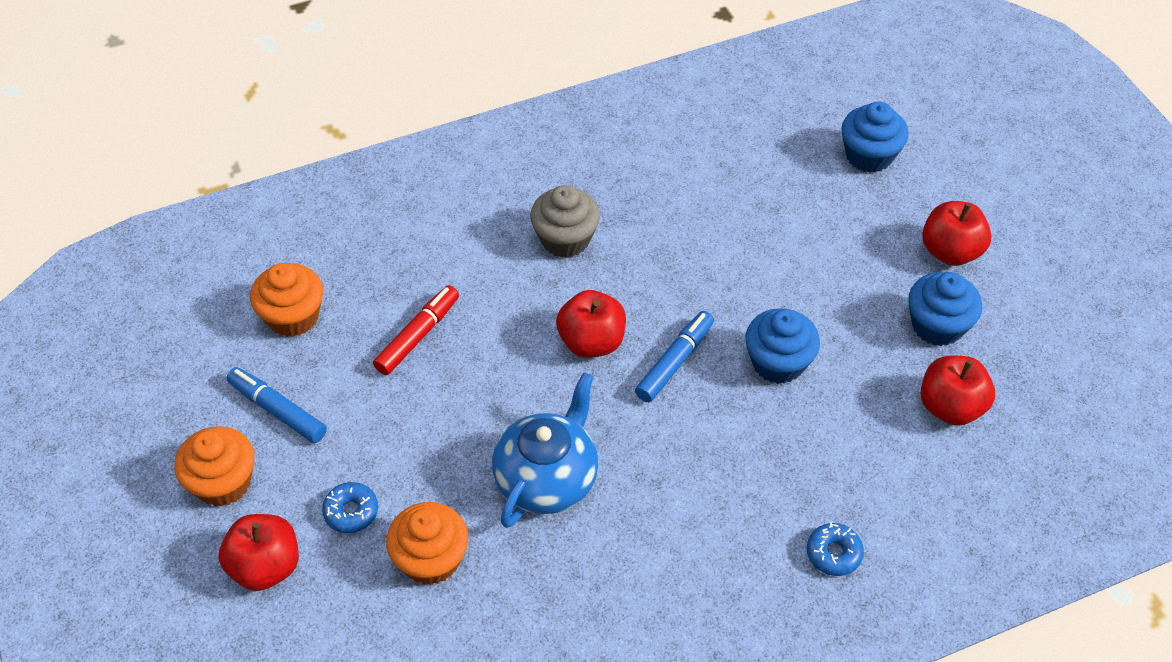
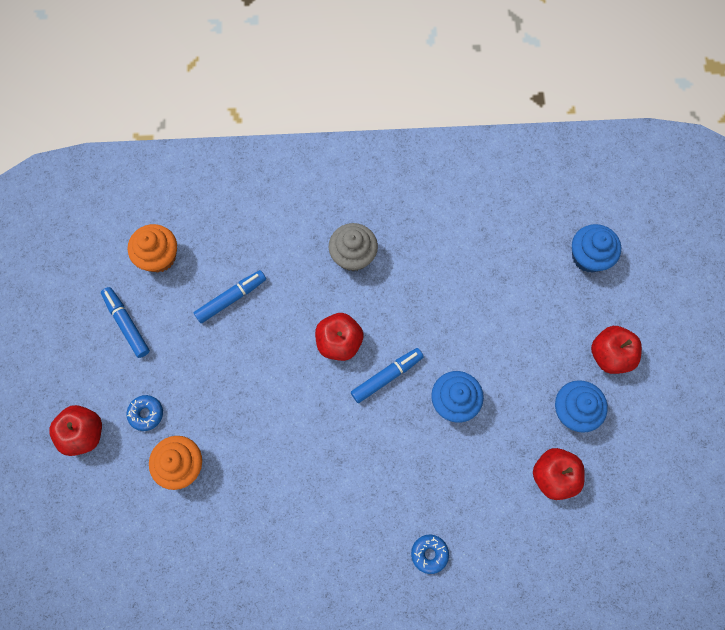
camera: 20 degrees right, 20 degrees up
(223, 482) = (78, 364): orange cupcake -> none
(417, 336) = (231, 298): red marker -> blue marker
(547, 479) = (272, 434): blue teapot -> none

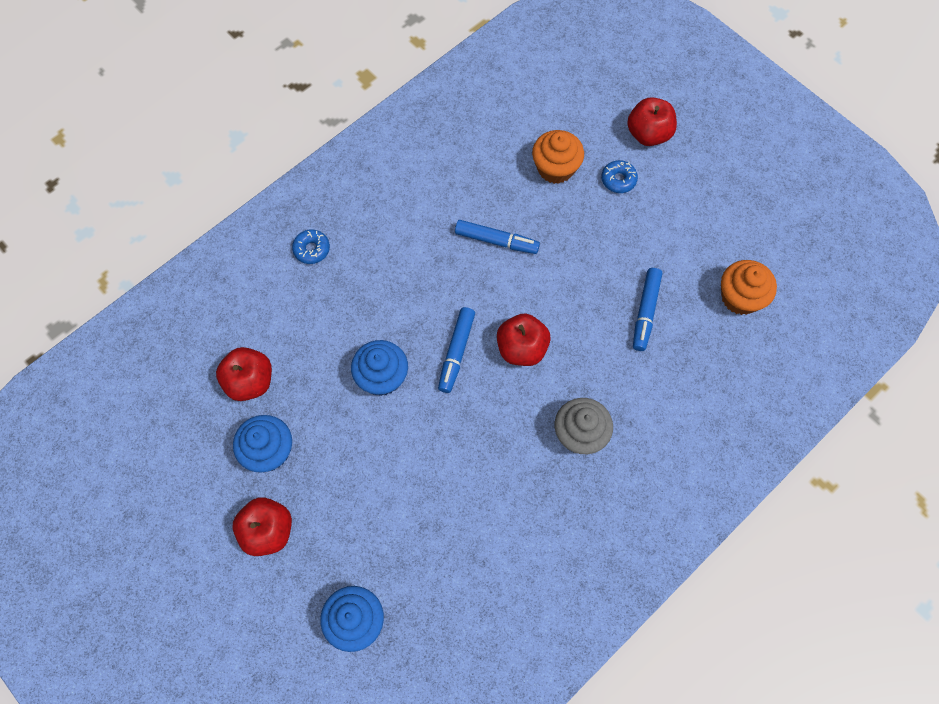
camera: 140 degrees right, 5 degrees down
(127, 324) = (704, 227): blue marker -> blue marker (496, 241)

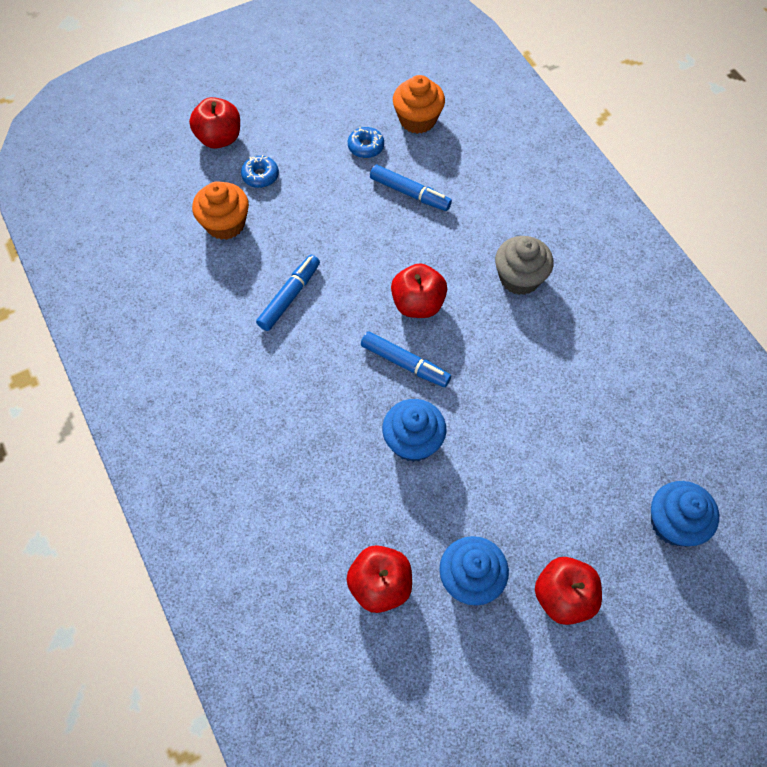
camera: 75 degrees left, 5 degrees down
(312, 249) = (232, 483): blue donut -> blue donut (366, 147)

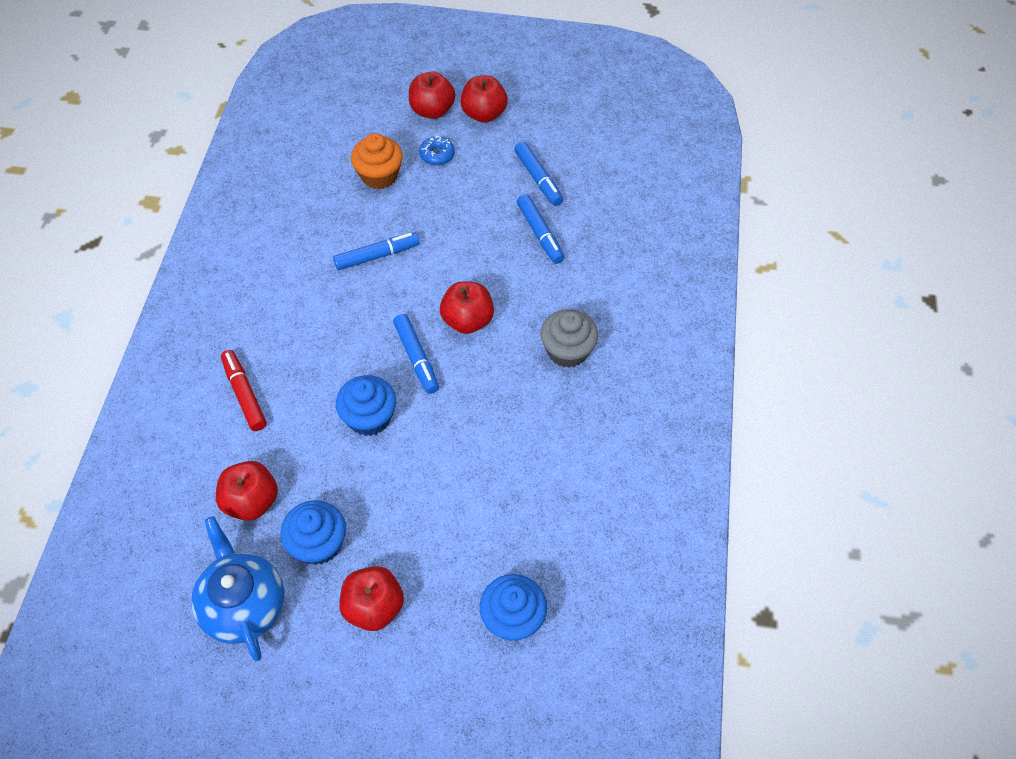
camera: 35 degrees right, 5 degrees down
(268, 116) = (483, 114): none -> red apple
(285, 496) = (244, 394): none -> red marker
(366, 147) = (538, 178): blue donut -> blue marker
(417, 119) = (599, 181): orange cupcake -> none
(457, 678) = (244, 605): none -> blue teapot

